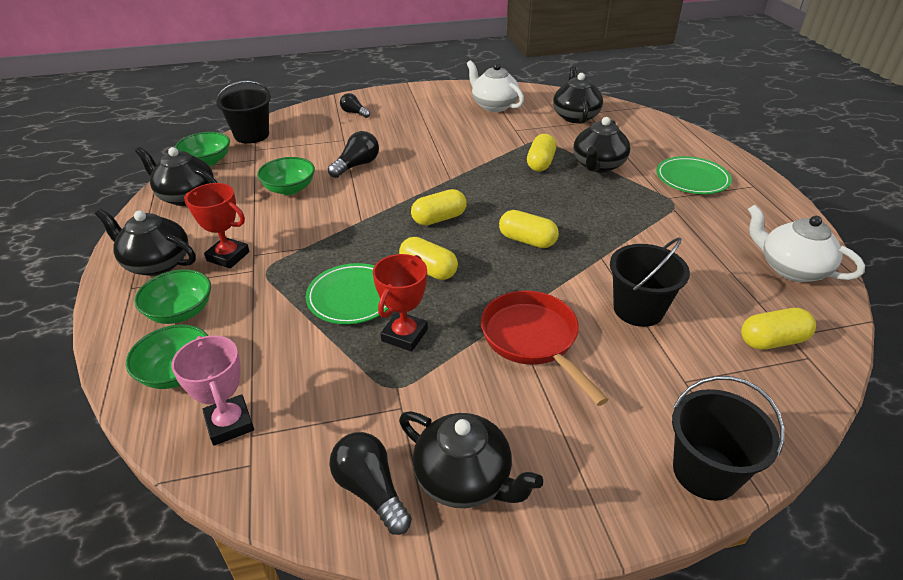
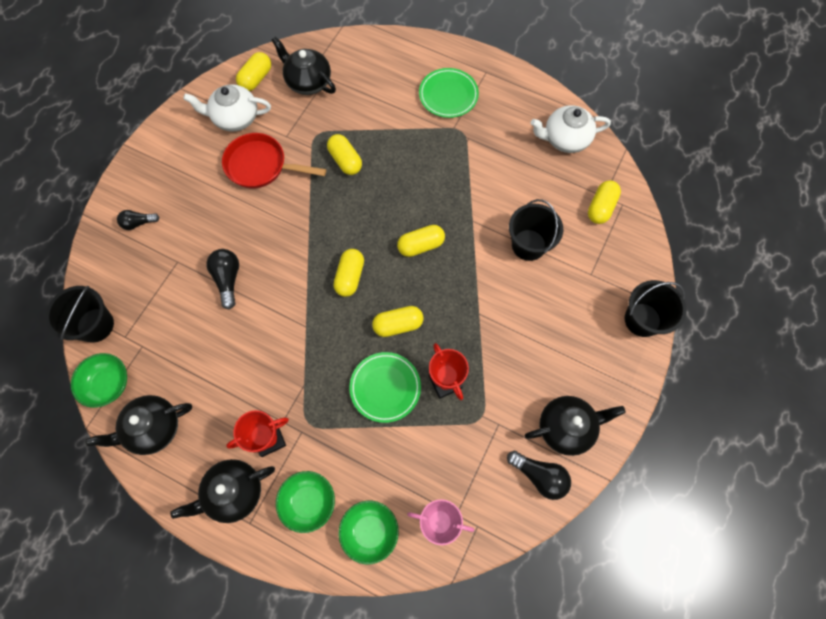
camera: 50 degrees left, 30 degrees up
(289, 189) = (216, 347): green bowl -> none
(371, 490) = (539, 476): black light bulb -> black light bulb turned 150 degrees counterclockwise
(533, 340) = (506, 318): red pan -> red pan (261, 166)
(539, 98) = (256, 79): none -> yellow capsule
(598, 165) = (383, 130): black teapot -> none

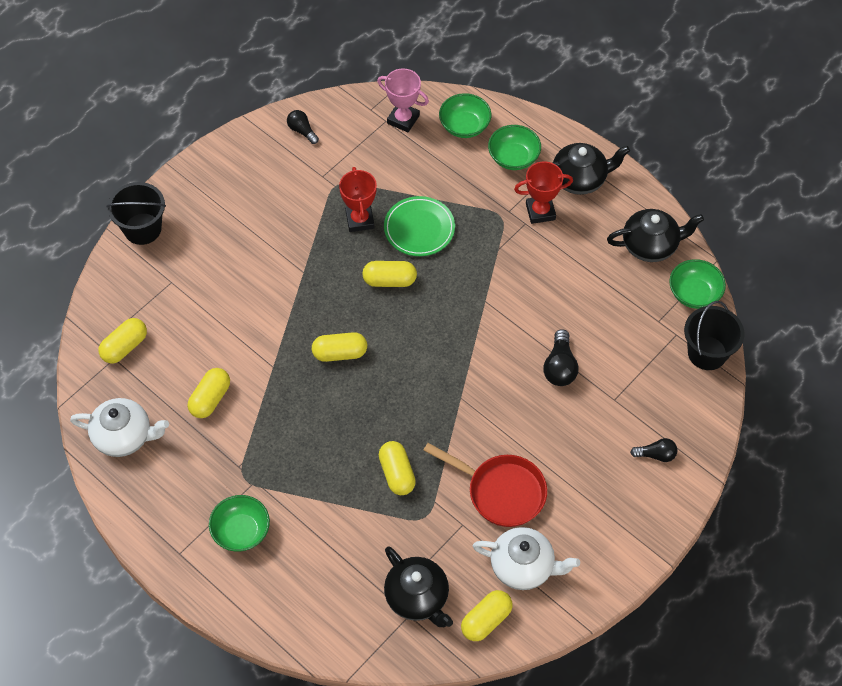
camera: 165 degrees left, 10 degrees down
(350, 277) = (426, 338): yellow capsule -> yellow capsule (210, 399)
(448, 95) = (241, 531): green plate -> green bowl
(528, 245) = (223, 326): black bucket -> none
(539, 476) = (302, 131): black light bulb -> black light bulb, size x0.67
(566, 427) = (261, 160): black teapot -> none

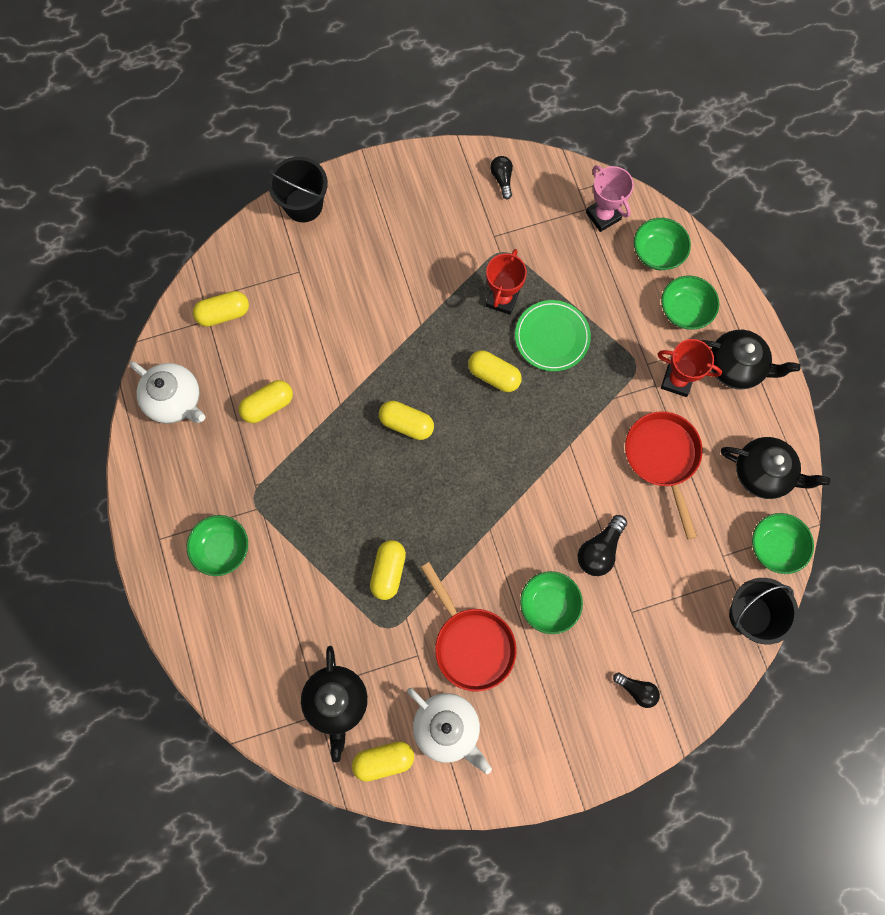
camera: 30 degrees right, 15 degrees up
(545, 429) = (549, 604): none -> green bowl
(566, 274) = (663, 458): none -> red pan

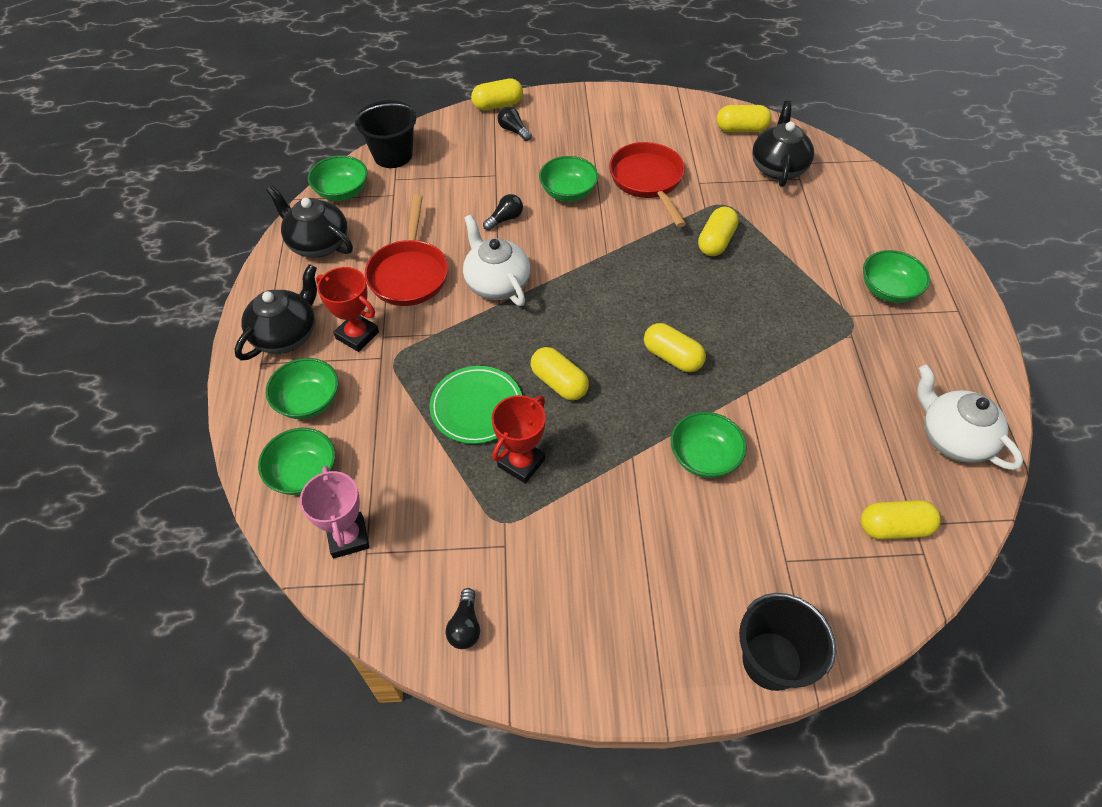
camera: 165 degrees left, 20 degrees down
(268, 405) = (835, 408): yellow capsule -> yellow capsule (497, 105)
(366, 337) = (704, 457): none -> green bowl
(448, 728) = (682, 137): white teapot -> white teapot (496, 283)
(599, 550) = (505, 219): black light bulb -> black light bulb, size x0.67
(736, 366) = (286, 334): black teapot -> black teapot turned 90 degrees clockwise

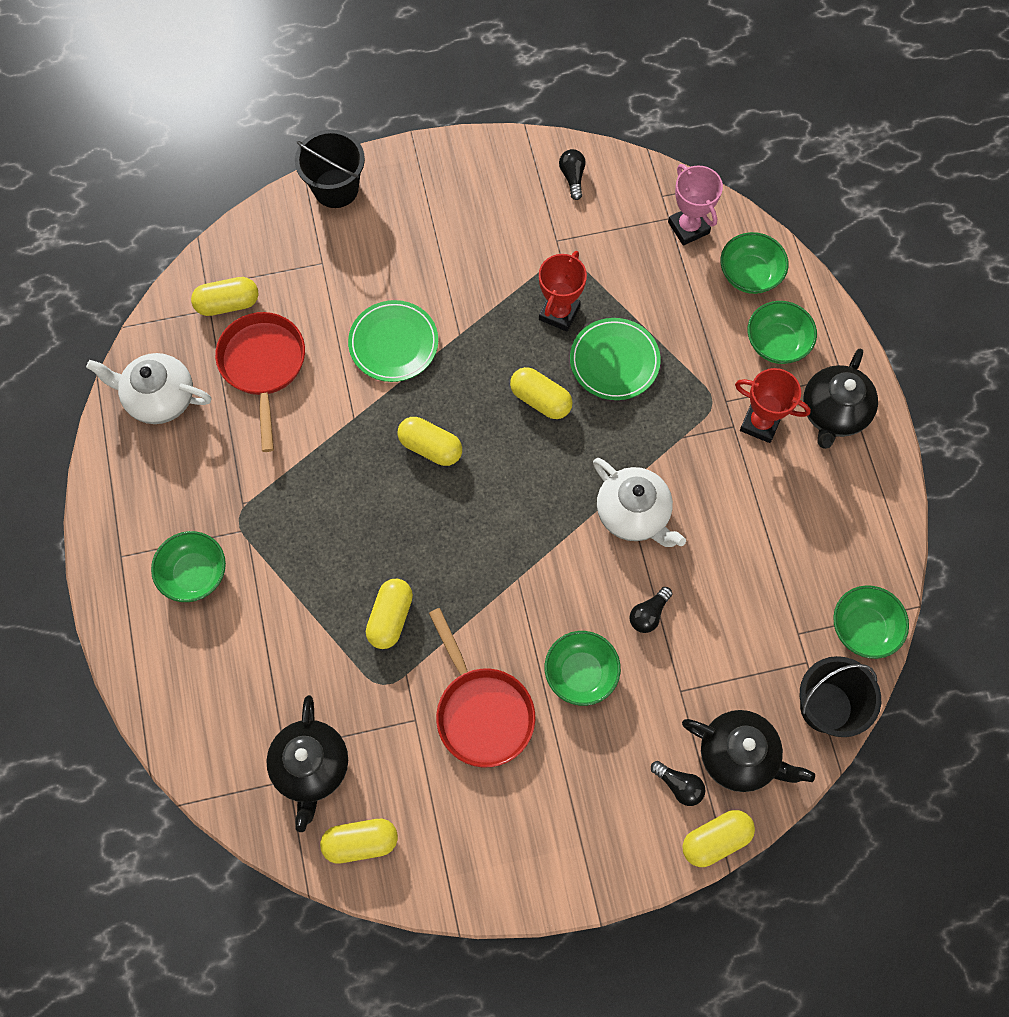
camera: 170 degrees right, 15 degrees up
(317, 243) = (856, 540): black teapot -> black teapot (739, 755)
(409, 273) = (735, 513): red pan -> red pan (263, 366)
(704, 457) = (393, 343): green bowl -> green plate
(952, 438) = (159, 398): white teapot -> white teapot turned 150 degrees clockwise

